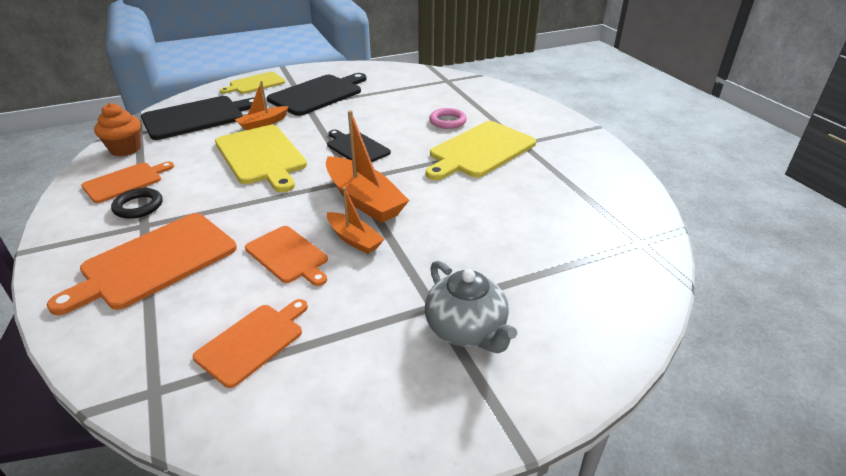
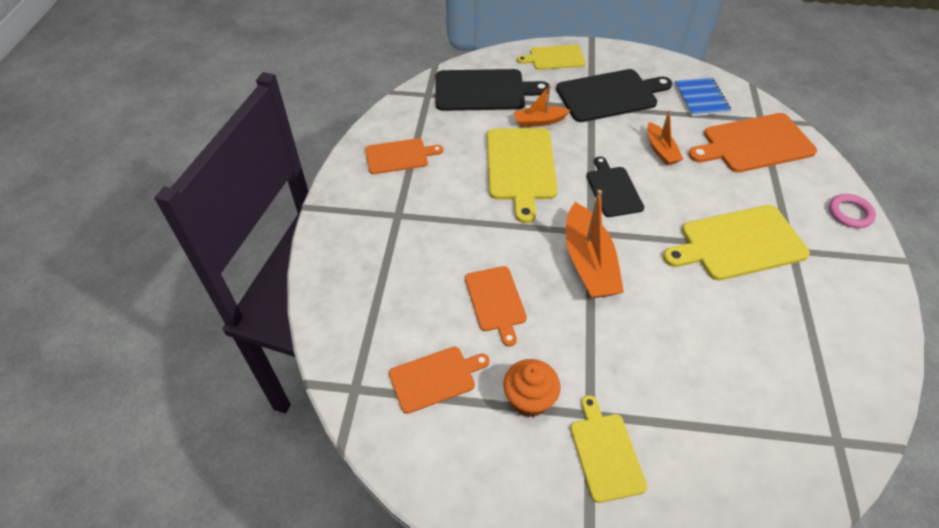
camera: 30 degrees right, 15 degrees up
(125, 149) = (411, 113): orange cupcake -> orange cupcake (529, 400)
(138, 206) = (400, 191): black ring -> none
(154, 262) = (393, 261): orange cutting board -> orange cutting board (754, 144)
(354, 239) = (558, 307): orange boat -> orange boat (661, 150)
(394, 79) = (701, 98): none -> blue notebook
(447, 121) = (726, 186): pink ring -> pink ring (850, 213)
(466, 329) = (605, 453): grey teapot -> yellow cutting board

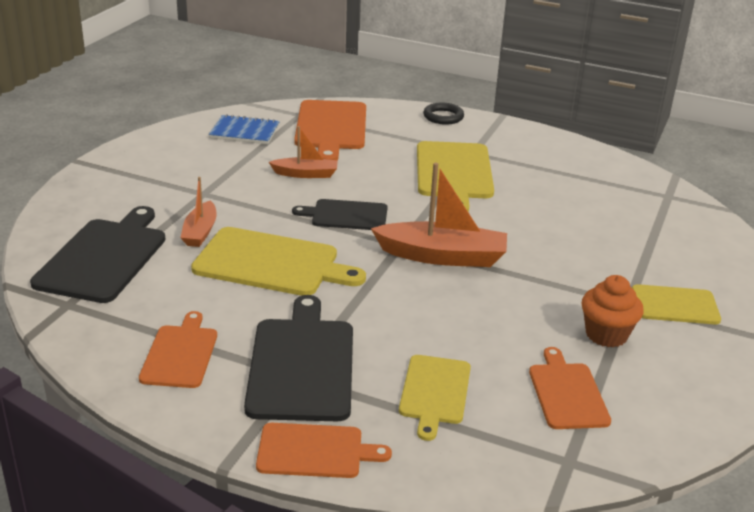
camera: 75 degrees left, 20 degrees down
(496, 301) = (472, 327): orange cutting board -> orange cutting board (315, 451)
(554, 58) = (89, 193): yellow cutting board -> yellow cutting board (434, 392)
(610, 95) = (193, 177): black cutting board -> black cutting board (302, 364)
(850, 213) = (443, 117): pink ring -> black ring

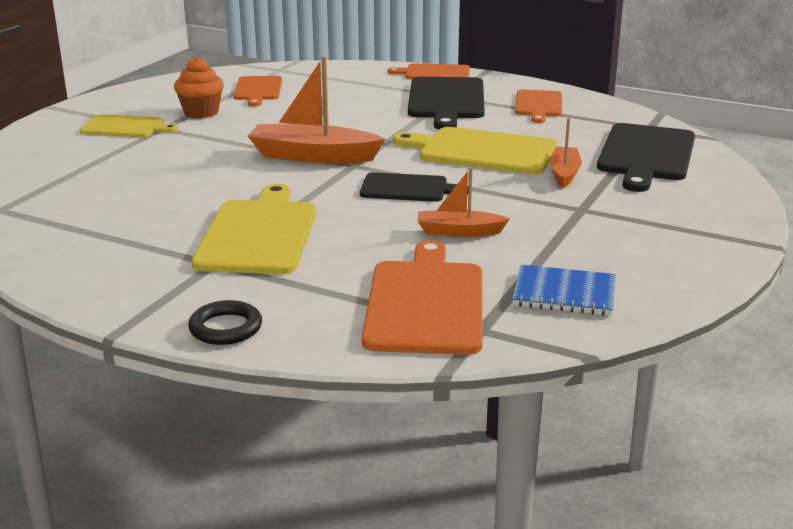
camera: 175 degrees left, 5 degrees down
(434, 392) = (352, 90): yellow cutting board -> none

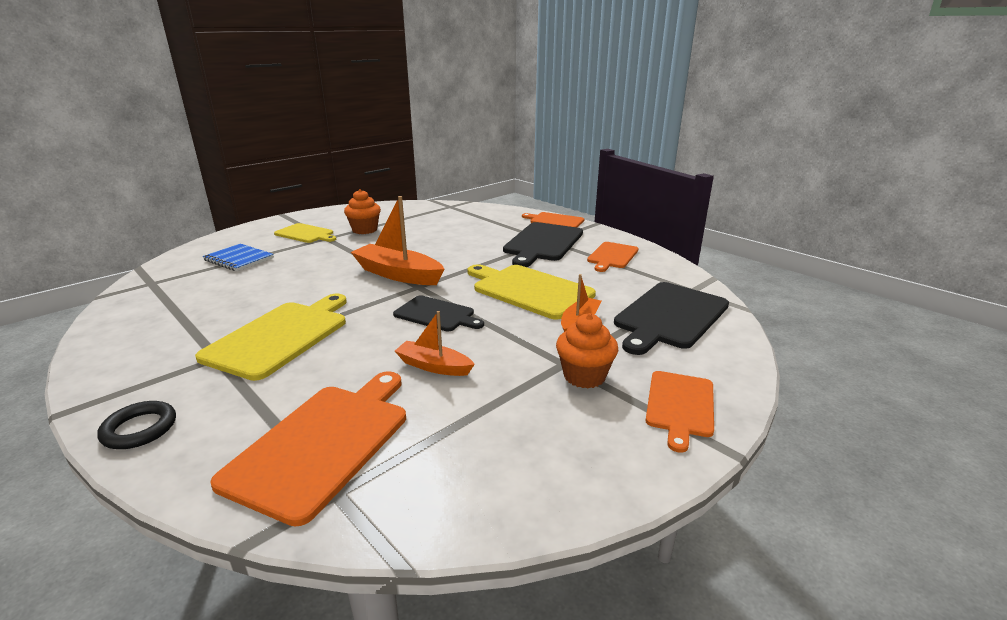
camera: 20 degrees right, 0 degrees up
(258, 90) = (420, 218): orange cutting board -> orange cutting board (680, 406)
(564, 293) = (459, 465): blue notebook -> blue notebook (239, 259)
(610, 216) = (584, 376): none -> orange cupcake

